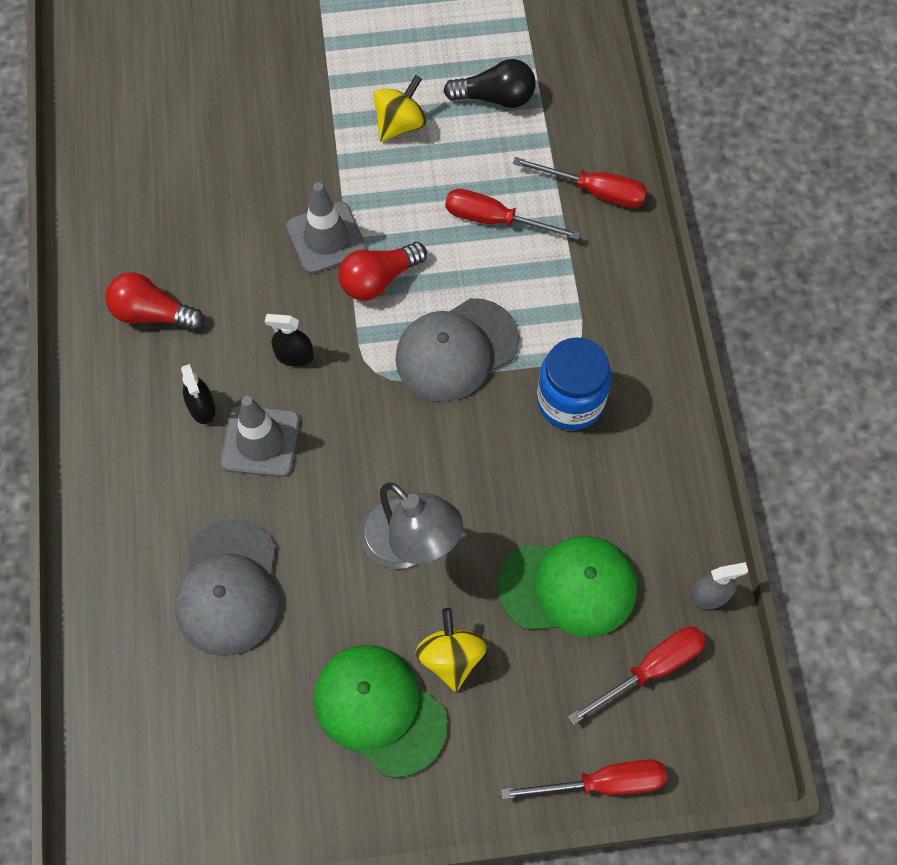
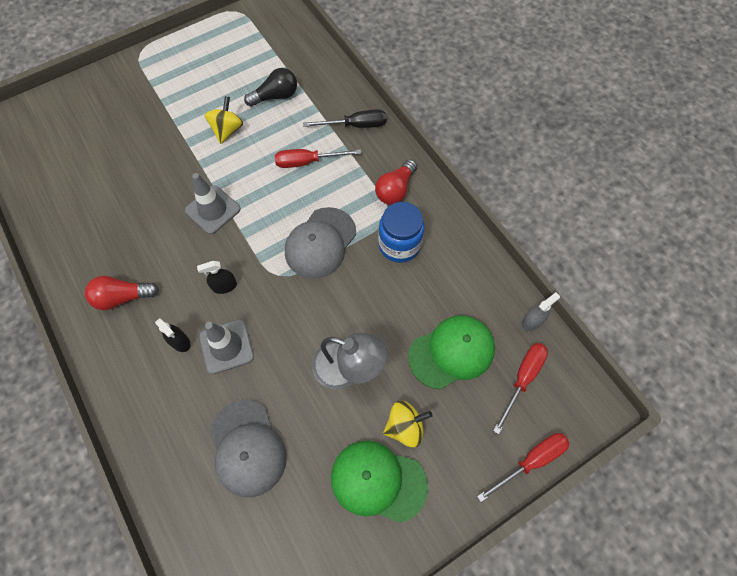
camera: 25 degrees left, 0 degrees up
(378, 279) = (255, 221): red light bulb -> red light bulb (395, 190)
(451, 657) = (405, 426): yellow spinning top -> yellow spinning top turned 105 degrees clockwise
(594, 191) = (355, 125): red screwdriver -> black screwdriver

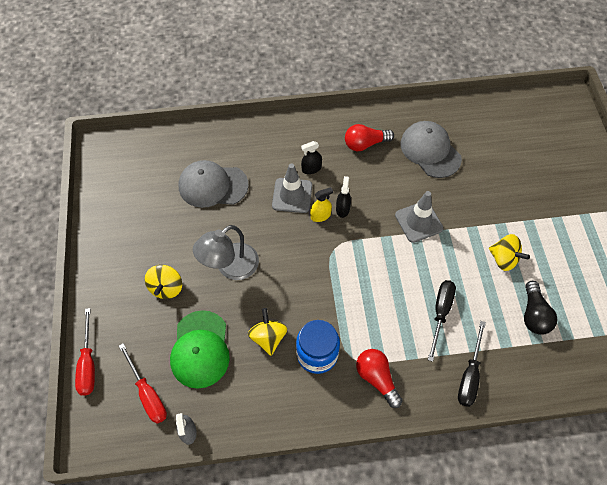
camera: 115 degrees right, 5 degrees down
(122, 297) = (365, 144): red light bulb -> red light bulb turned 120 degrees counterclockwise
(242, 305) = (320, 216): none -> yellow spray bottle
(307, 162) = (440, 313): red screwdriver -> black screwdriver
(320, 243) = (349, 291): grey cap -> grey cap (430, 151)
(378, 481) = (143, 254): green cap -> none
(405, 294) = (268, 337): none -> yellow spinning top

